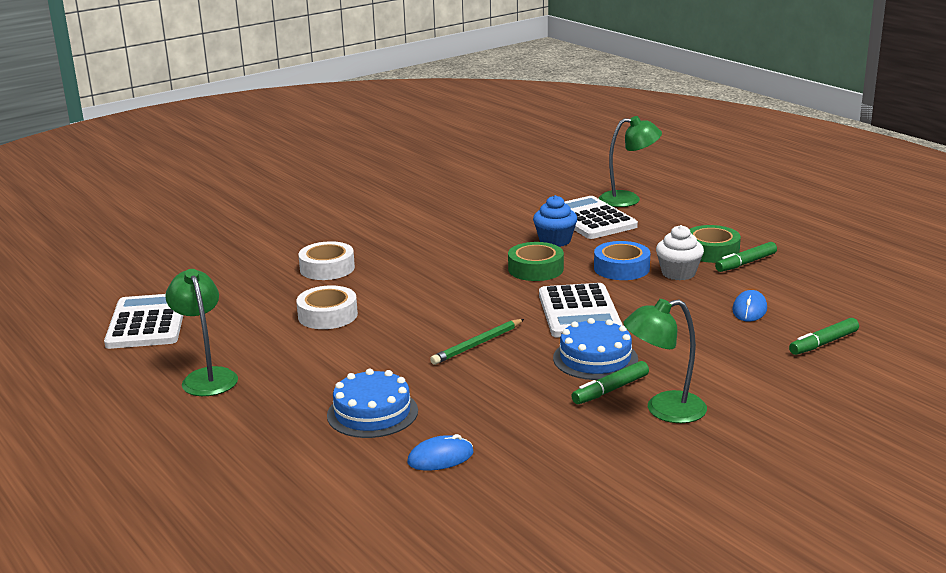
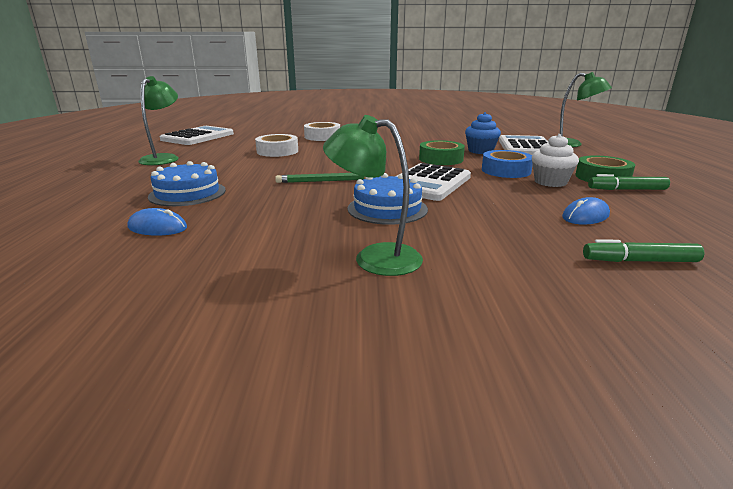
camera: 35 degrees right, 0 degrees up
(610, 390) = (358, 229): green marker -> none

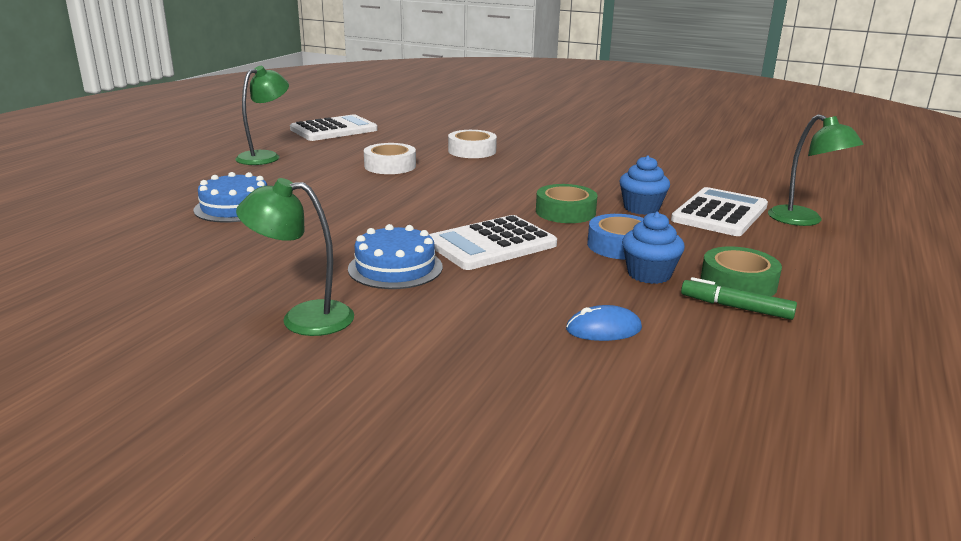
camera: 25 degrees right, 0 degrees up
(157, 227) = (168, 241): blue mouse -> none
(325, 181) = (383, 218): green pencil -> none
(375, 257) = (303, 318): green lamp -> green lamp turned 45 degrees counterclockwise
(550, 182) = (649, 274): white cupcake -> blue cupcake
(639, 261) = (559, 394): green marker -> none

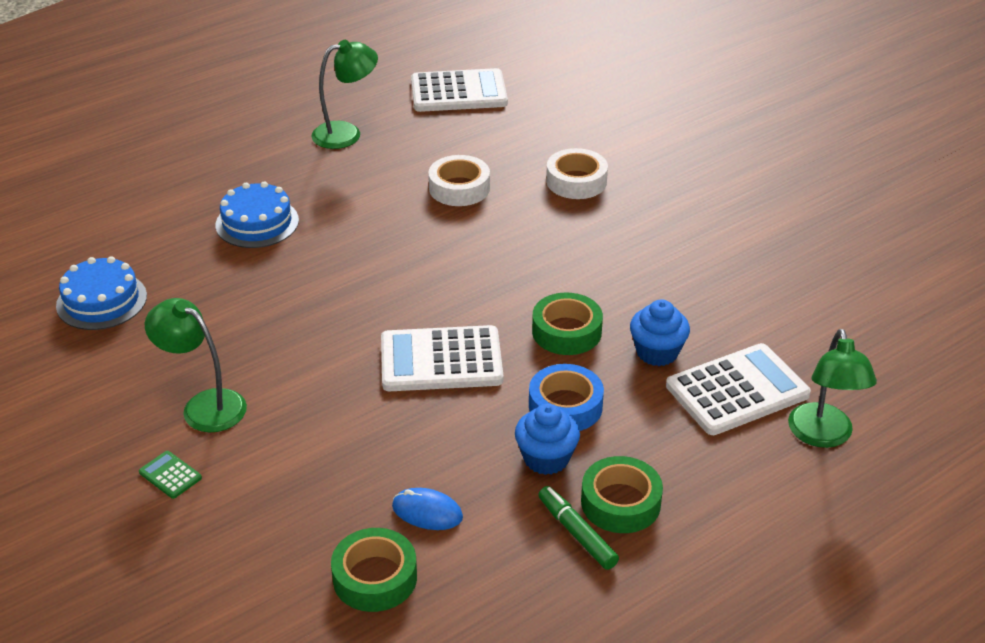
camera: 30 degrees right, 15 degrees up
(319, 375) = (170, 475): none -> green calculator
(395, 268) = (326, 365): blue cake -> blue cake (101, 301)
(620, 385) = (375, 577): none -> green tape

